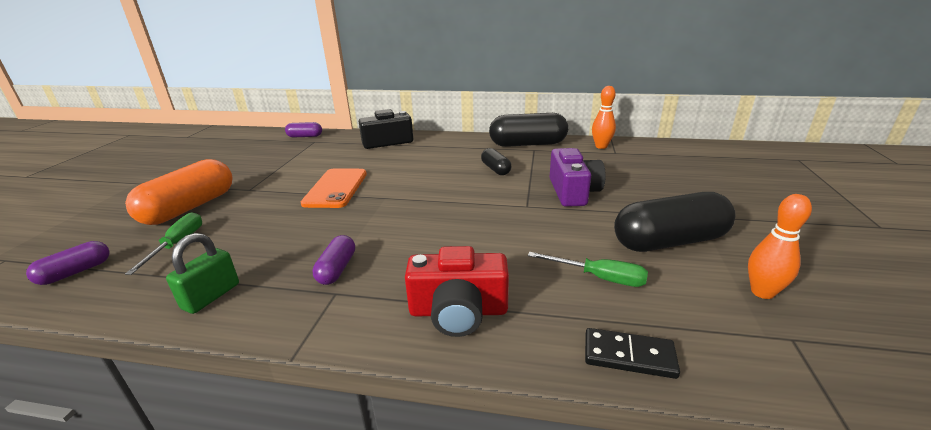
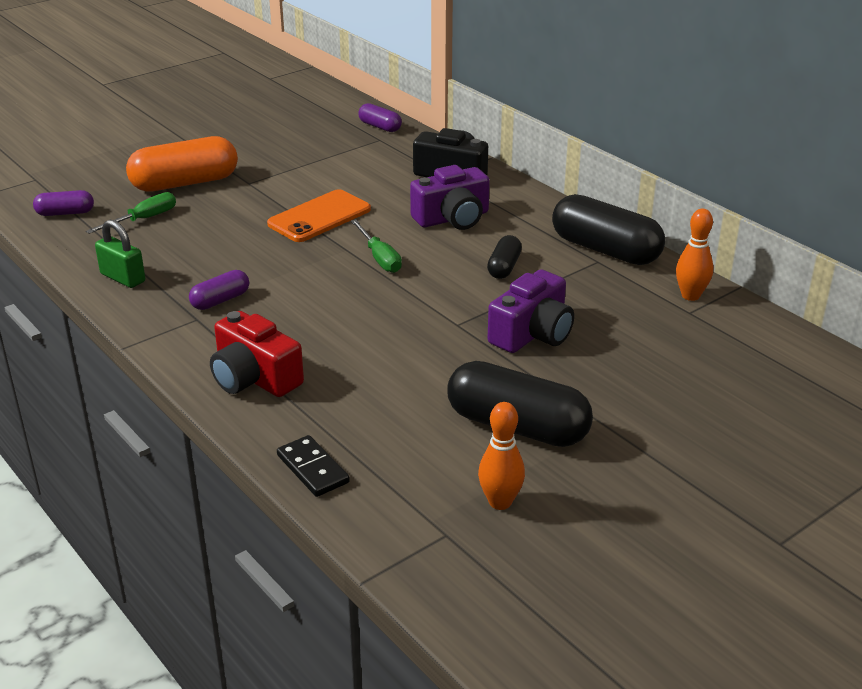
camera: 40 degrees right, 5 degrees up
(211, 296) = (123, 278): green padlock -> green padlock turned 60 degrees clockwise
(424, 159) = (452, 218): none -> purple camera
(599, 278) = (394, 416): green screwdriver -> green screwdriver (379, 258)

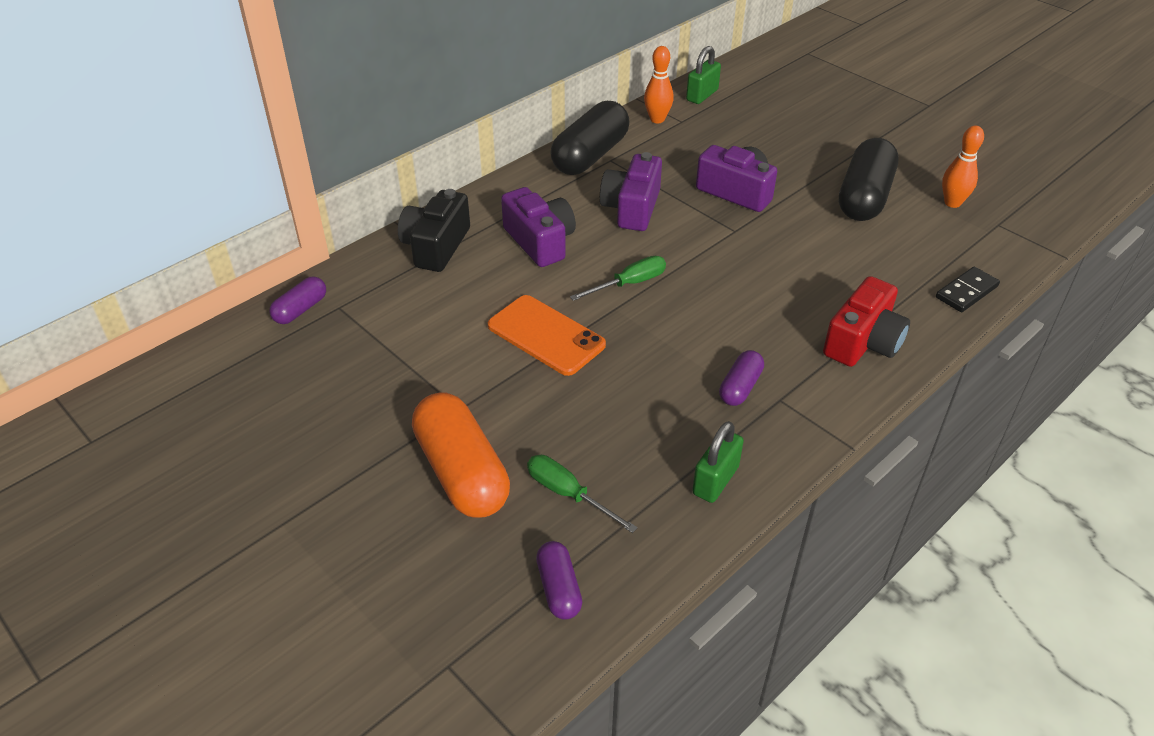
camera: 95 degrees left, 10 degrees up
(220, 300) = (740, 387): purple capsule -> purple capsule turned 75 degrees clockwise
(504, 267) = (631, 208): black capsule -> purple camera
(759, 333) = (702, 95): none -> green padlock

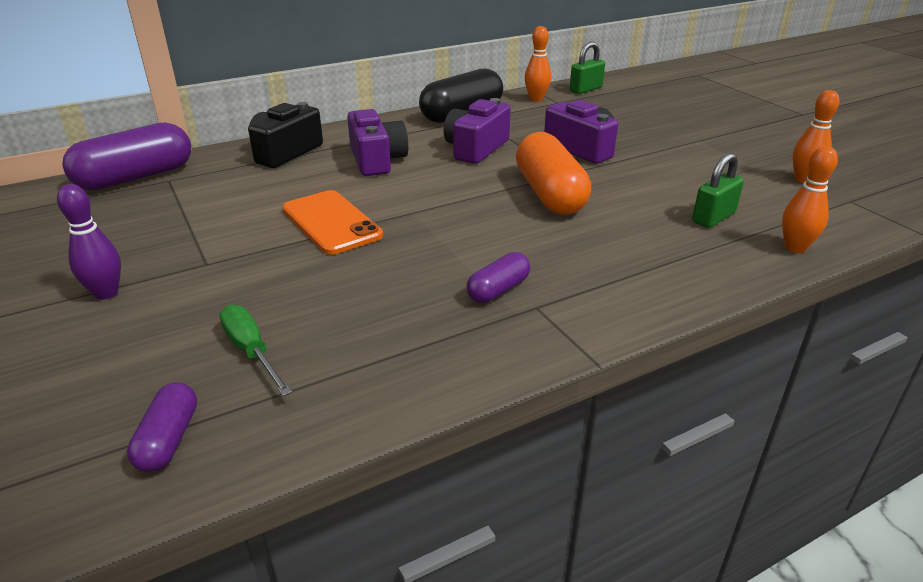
camera: 15 degrees right, 10 degrees down
(300, 310) = (136, 177): purple capsule -> purple capsule, size x1.97
(391, 461) = (106, 293): none -> purple bowling pin
(462, 472) = (163, 314): orange capsule -> orange capsule (550, 194)
(629, 284) = (438, 197): green screwdriver -> none
(715, 480) = (419, 367): green padlock -> green padlock (713, 218)
(863, 342) = (657, 272): red camera -> none
(864, 197) = (709, 166): black capsule -> none
(966, 292) = (795, 248): black domino -> orange bowling pin

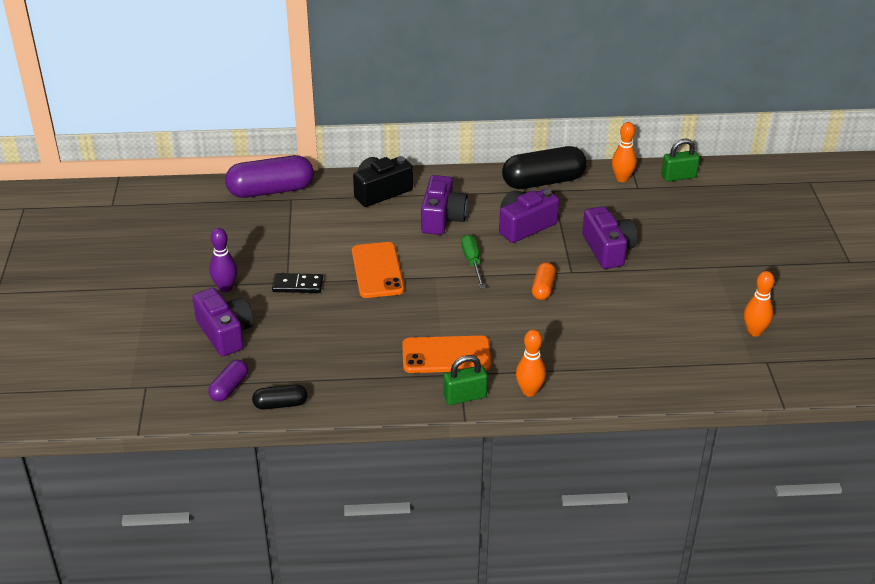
camera: 25 degrees right, 5 degrees up
(128, 354) = (225, 333): none -> purple camera
(224, 263) = (297, 285): none -> black domino
(251, 351) = (287, 351): green screwdriver -> green screwdriver (472, 262)
(282, 437) = (280, 404): none -> black capsule
(498, 290) = (446, 355): purple capsule -> orange phone
(550, 194) = (543, 288): orange capsule -> orange capsule, size x0.51
(713, 218) = (642, 345): green padlock -> green padlock (465, 397)
(795, 248) = (672, 386): orange bowling pin -> orange bowling pin (529, 391)

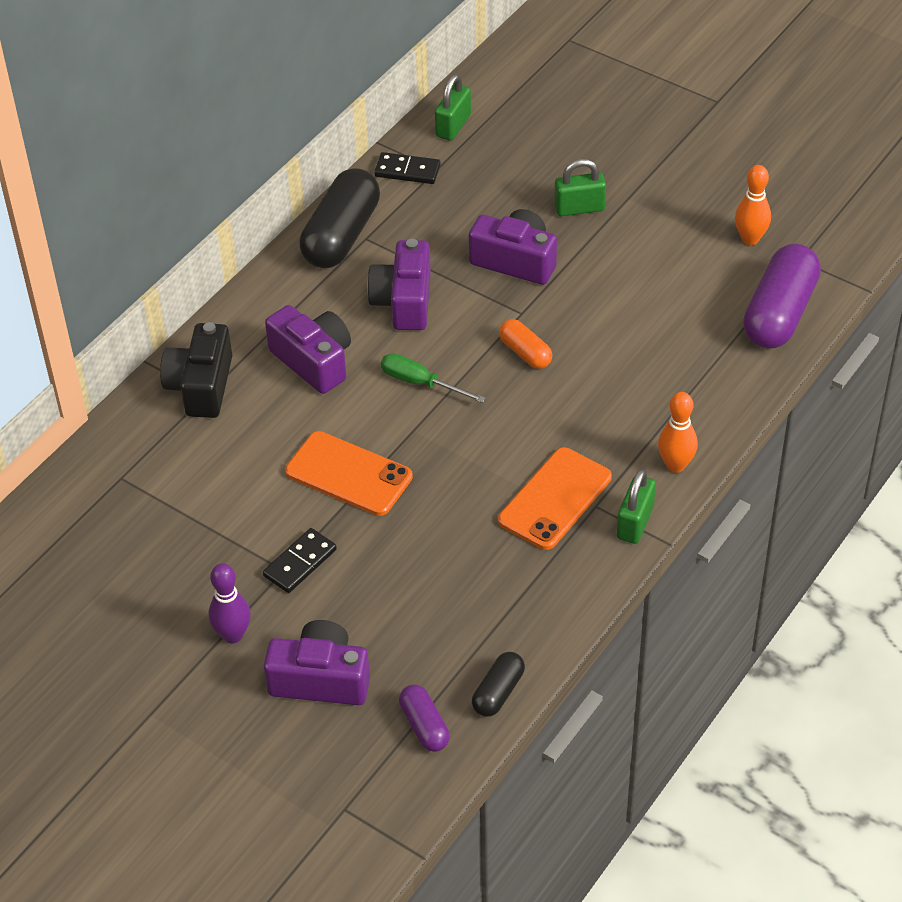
camera: 50 degrees left, 10 degrees up
(271, 191) = (81, 487): purple capsule -> purple capsule (780, 313)
(622, 179) = (407, 171): orange bowling pin -> black domino
(682, 252) = (579, 208): none -> green padlock

